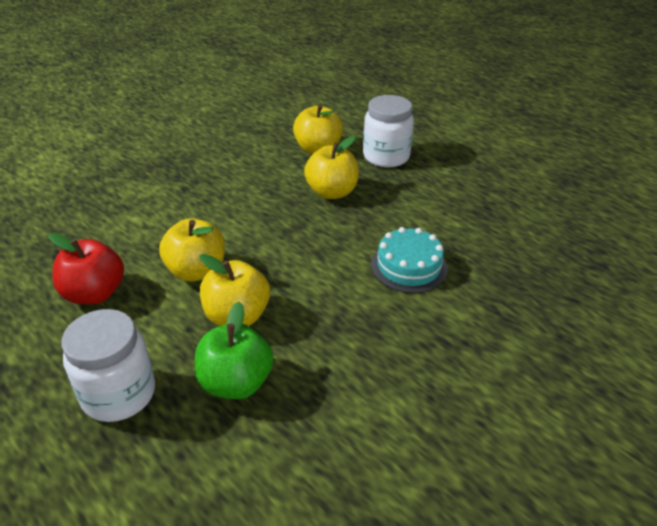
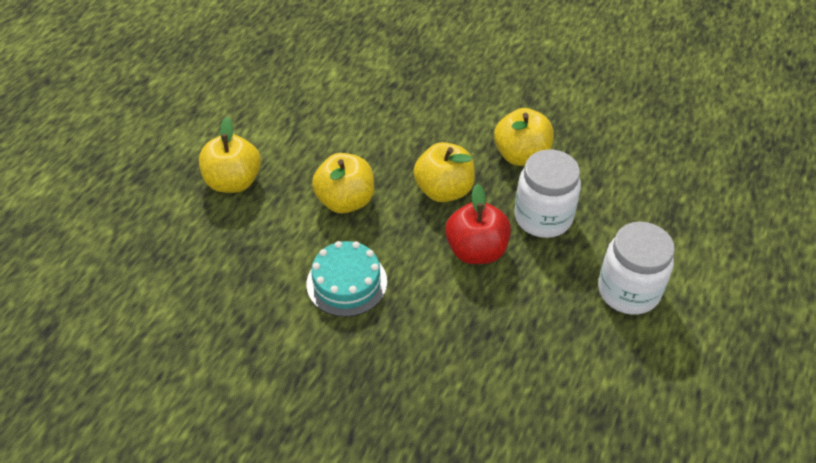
camera: 70 degrees right, 10 degrees up
(95, 293) = (230, 91): red apple -> red apple (476, 251)
(119, 394) = (135, 148): white jar -> white jar (628, 291)
(196, 271) = (279, 137): yellow apple -> yellow apple (345, 201)
(236, 382) = (162, 206): green apple -> none

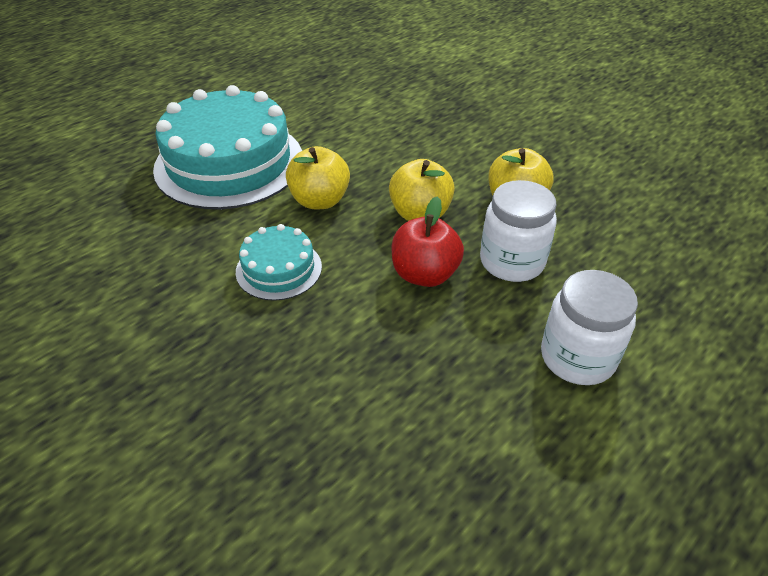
camera: 20 degrees right, 5 degrees down
(233, 182) = (229, 163): yellow apple -> turquoise cake

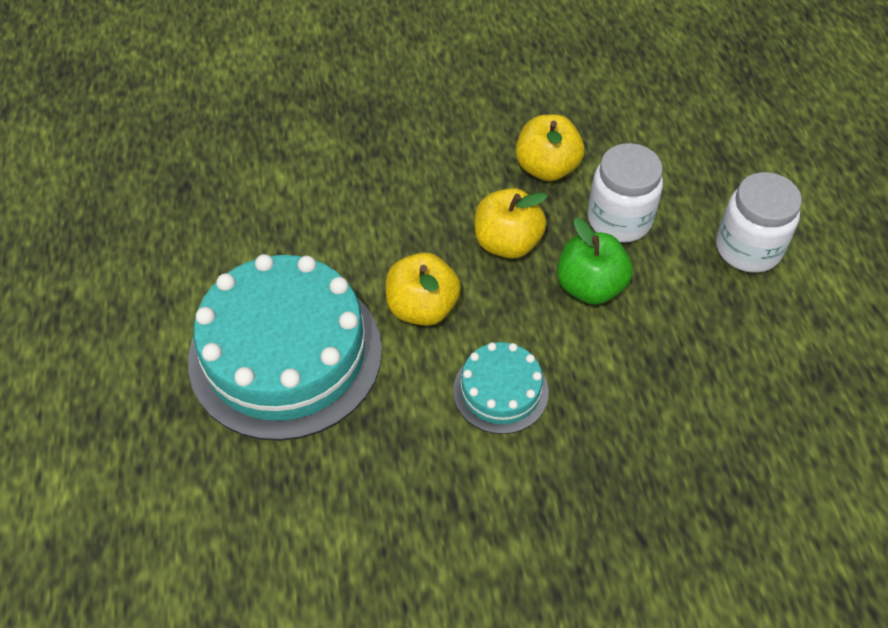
camera: 55 degrees left, 10 degrees up
(424, 274) = (590, 287): red apple -> green apple

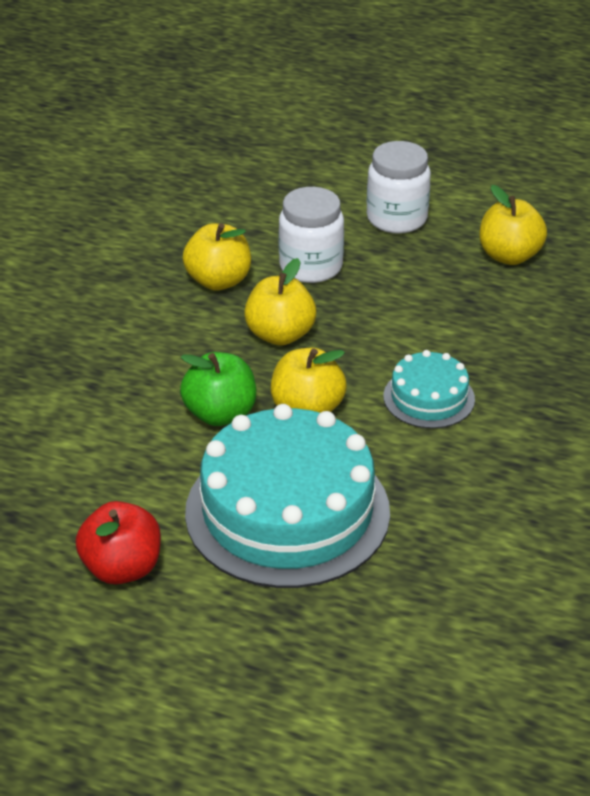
camera: 60 degrees left, 15 degrees down
(163, 278) = (122, 568): none -> red apple
(590, 287) = (365, 309): green apple -> green apple (220, 414)
(770, 364) = (509, 256): none -> yellow apple

